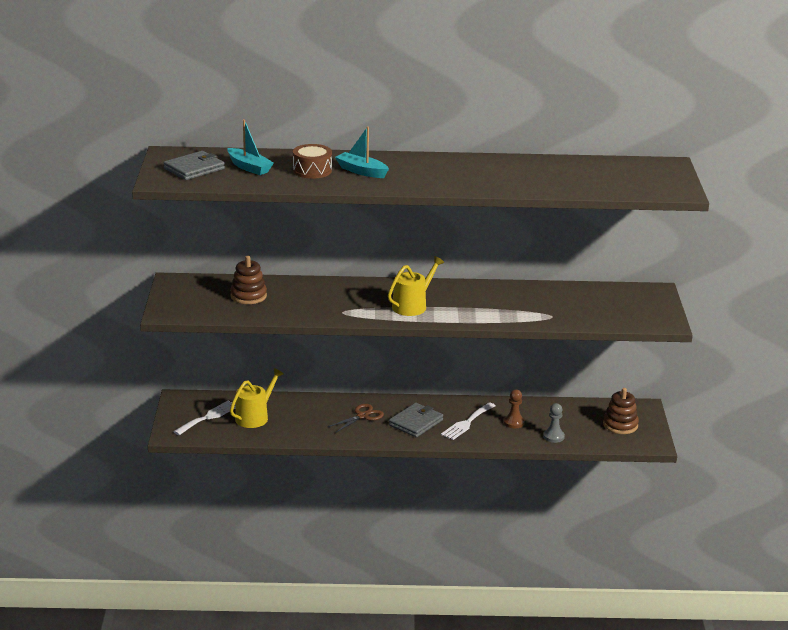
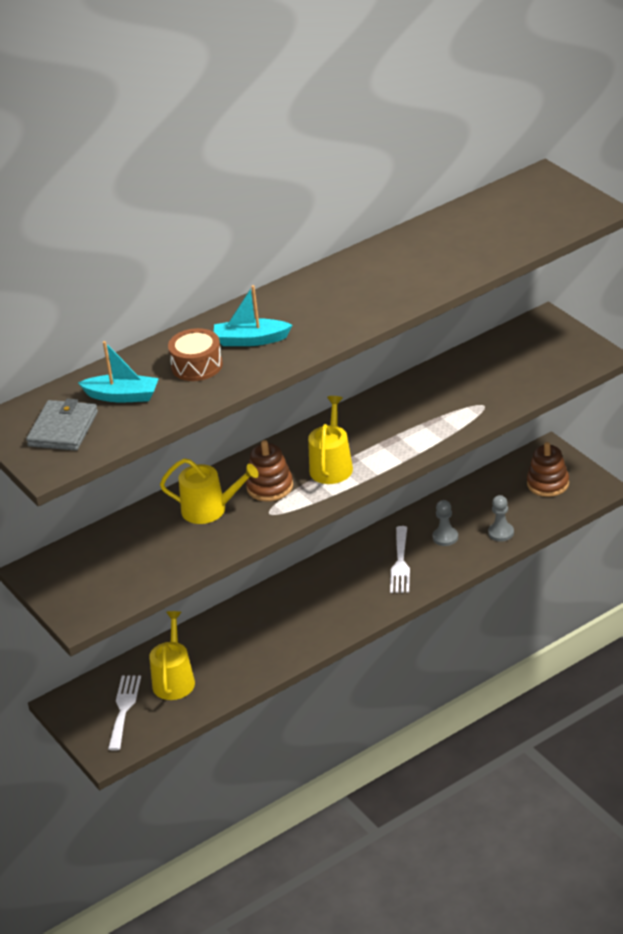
camera: 30 degrees left, 10 degrees up
(248, 296) = (143, 546): brown stacking toy -> brown stacking toy (270, 487)
(310, 295) = (209, 509): none -> yellow watering can
(362, 416) = (286, 614): brown scissors -> none
(415, 422) = (349, 592): grey wallet -> none
(514, 422) = (445, 537): brown pawn -> grey pawn

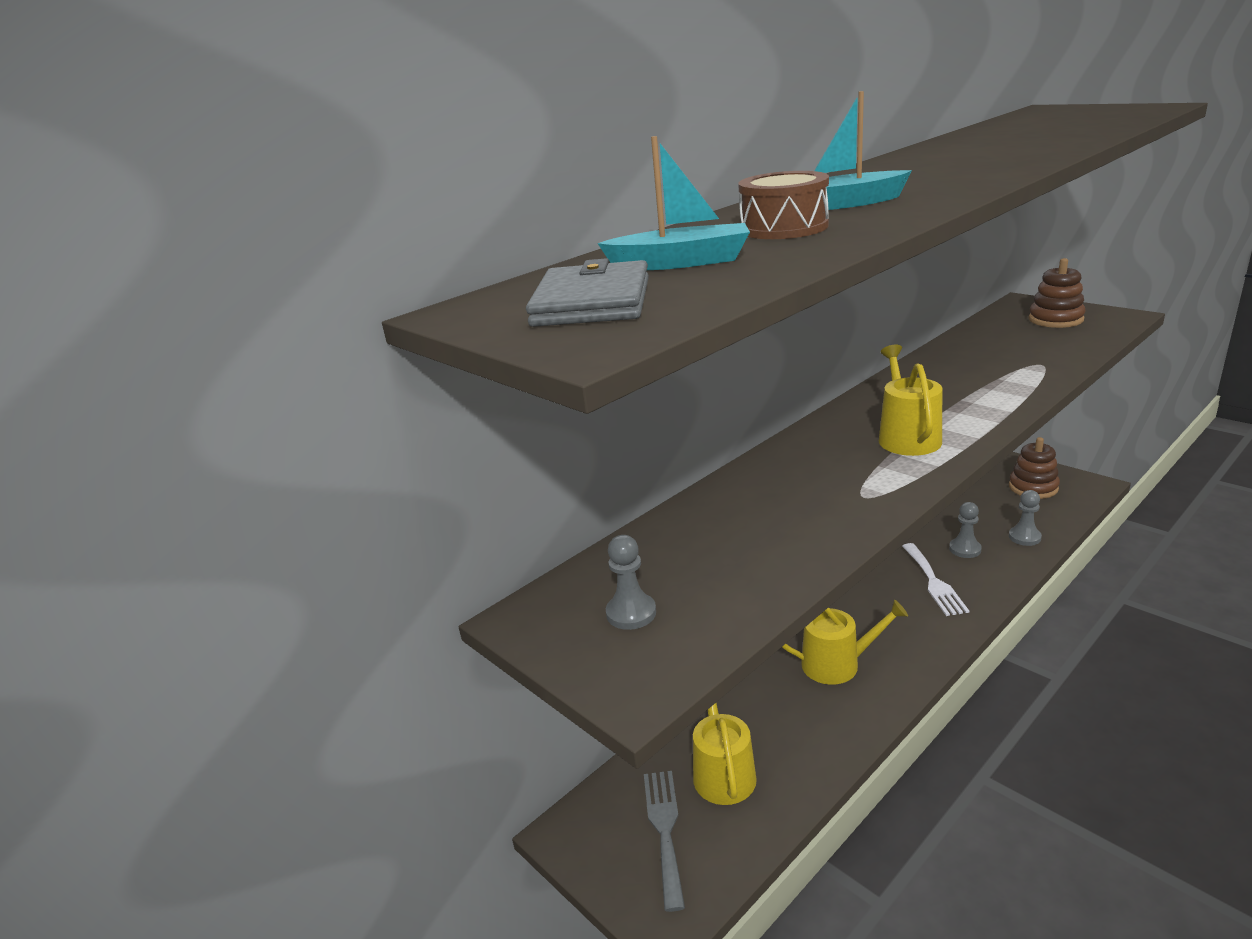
camera: 10 degrees left, 10 degrees down
(93, 575) = (631, 613): none -> grey pawn
(124, 709) = (665, 831): white fork -> grey fork
(209, 509) = (771, 503): yellow watering can -> yellow watering can (837, 664)
(270, 487) = (839, 468): brown stacking toy -> brown stacking toy (1055, 319)

